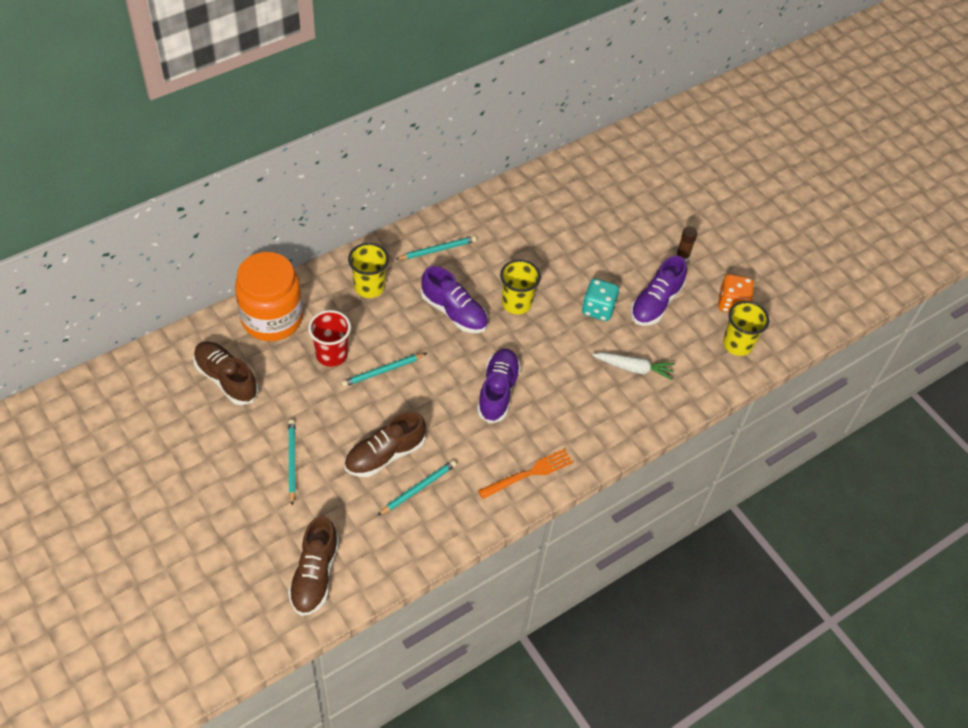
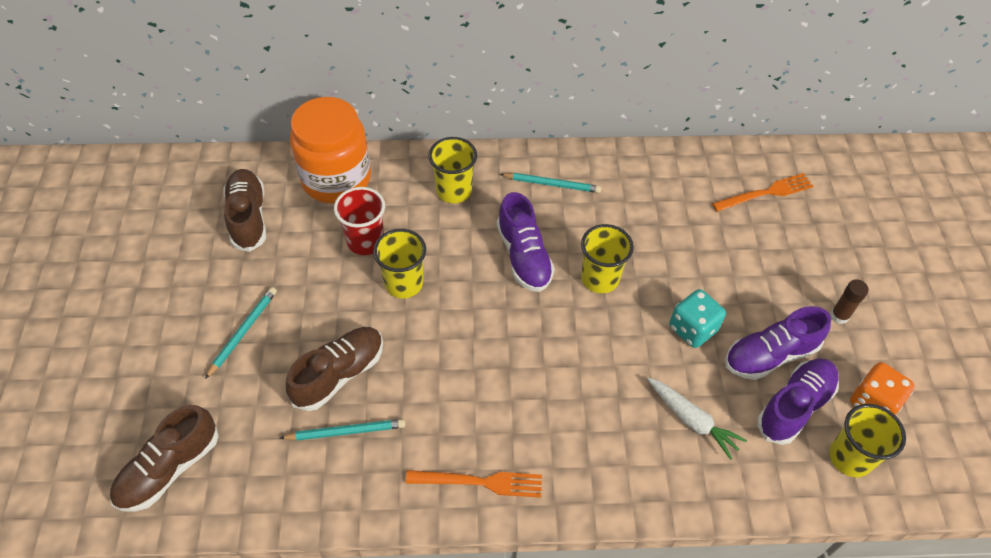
camera: 35 degrees right, 0 degrees up
(383, 371) = (404, 283): turquoise pencil -> yellow cup
(385, 455) = (339, 374): brown shoe -> brown shoe turned 135 degrees clockwise
(498, 391) = (511, 366): purple shoe -> purple shoe (794, 406)
(587, 191) = (765, 193): none -> orange fork

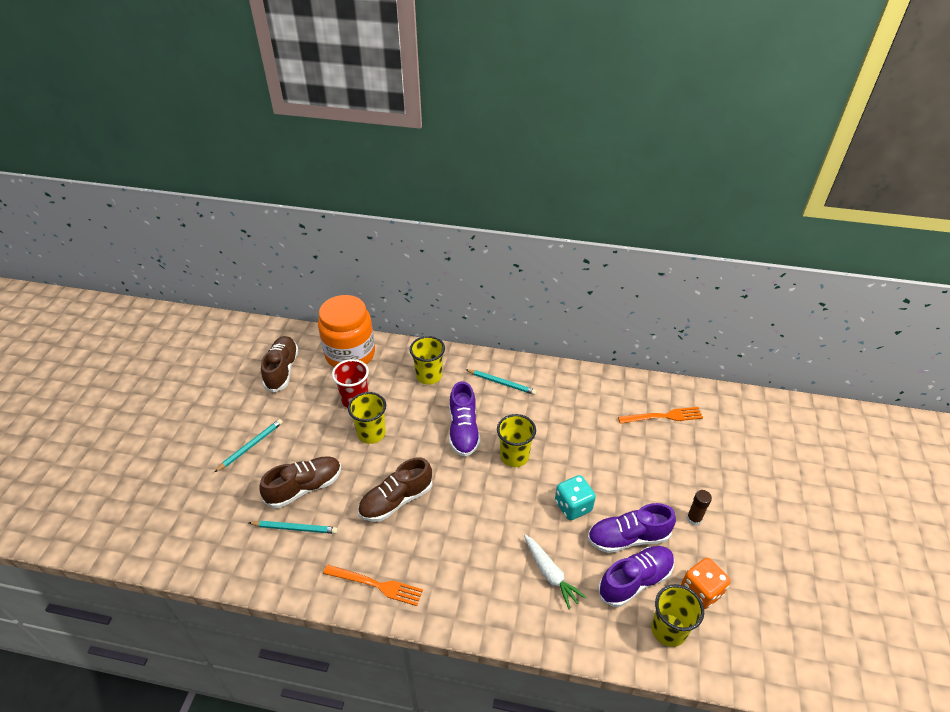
camera: 15 degrees right, 10 degrees down
(169, 469) = (169, 528): brown shoe -> brown shoe (396, 500)

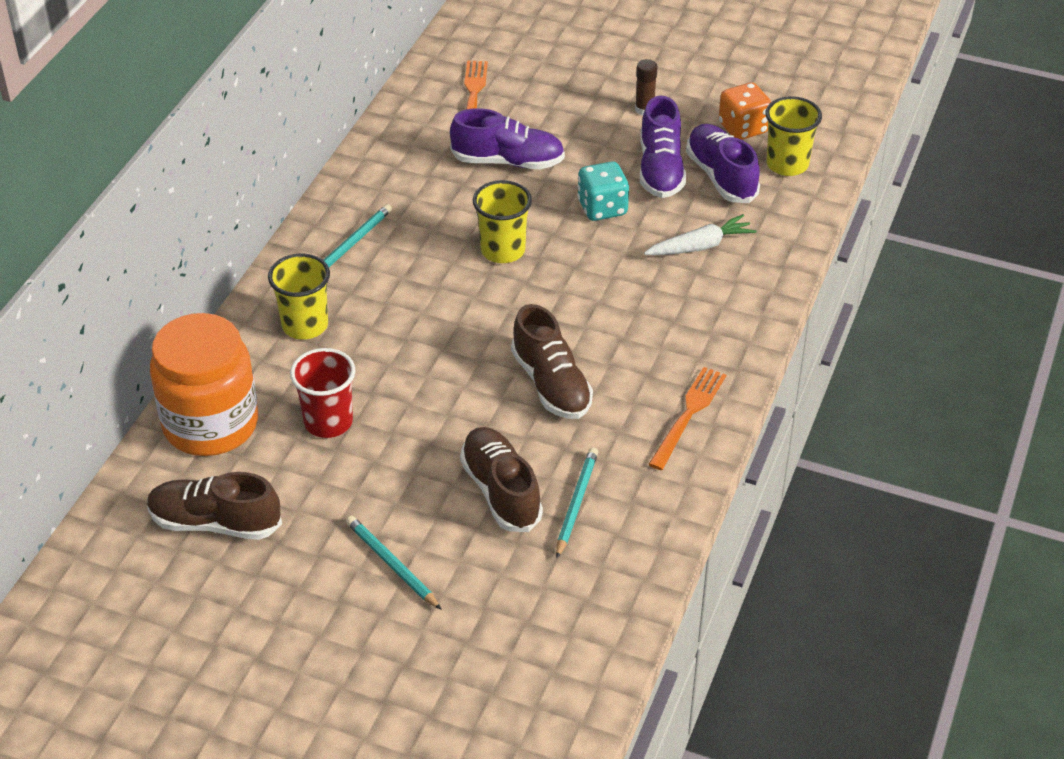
camera: 80 degrees left, 0 degrees up
(371, 433) = (411, 405): yellow cup -> none
(463, 430) = (437, 297): purple shoe -> purple shoe (508, 161)

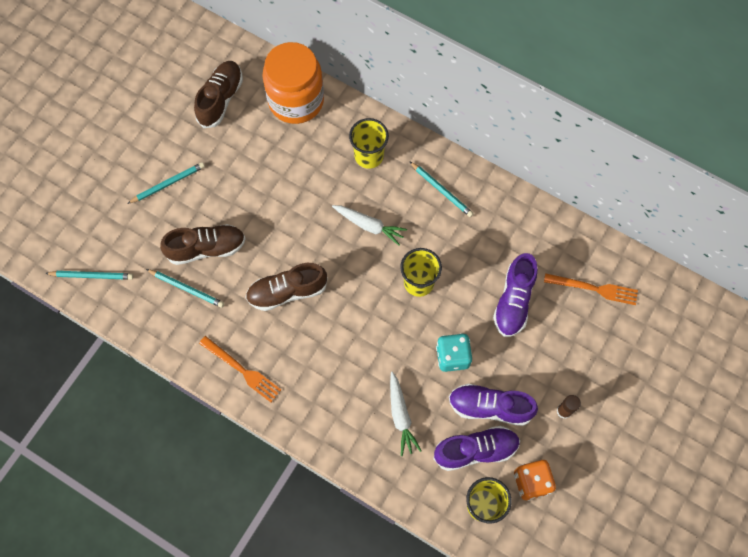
camera: 100 degrees right, 25 degrees up
(328, 422) = (283, 162): red cup -> none
(424, 310) = (369, 226): none -> white carrot
(584, 634) = (92, 275): none -> turquoise pencil

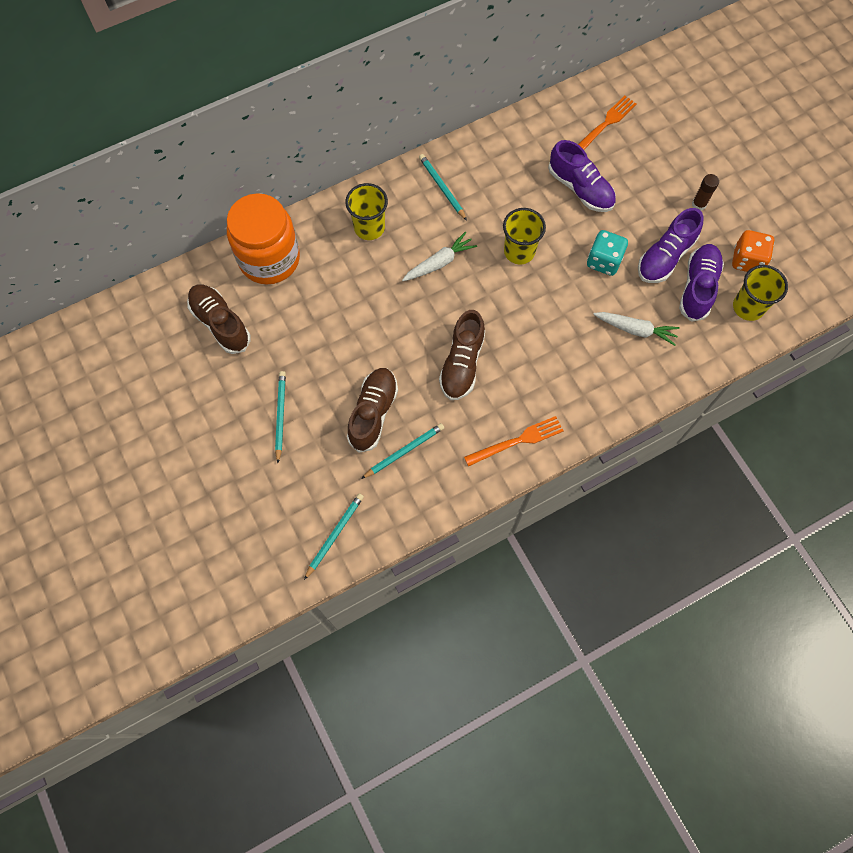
camera: 60 degrees left, 0 degrees up
(441, 190) = (442, 188): turquoise pencil -> turquoise pencil turned 105 degrees counterclockwise

